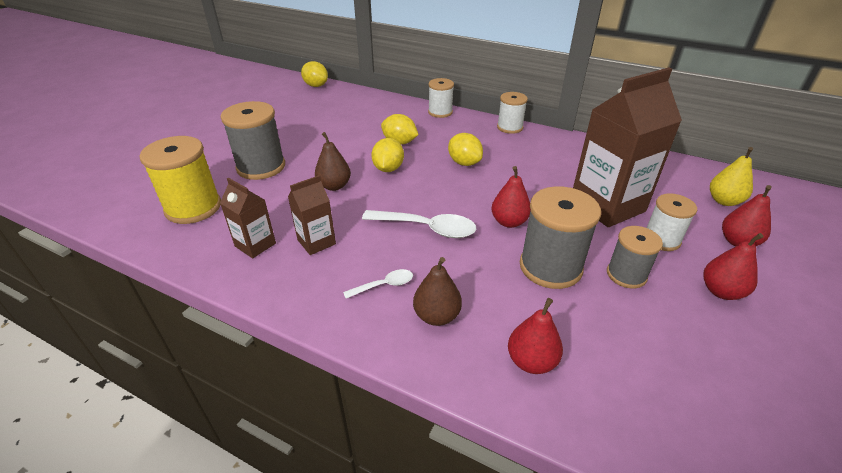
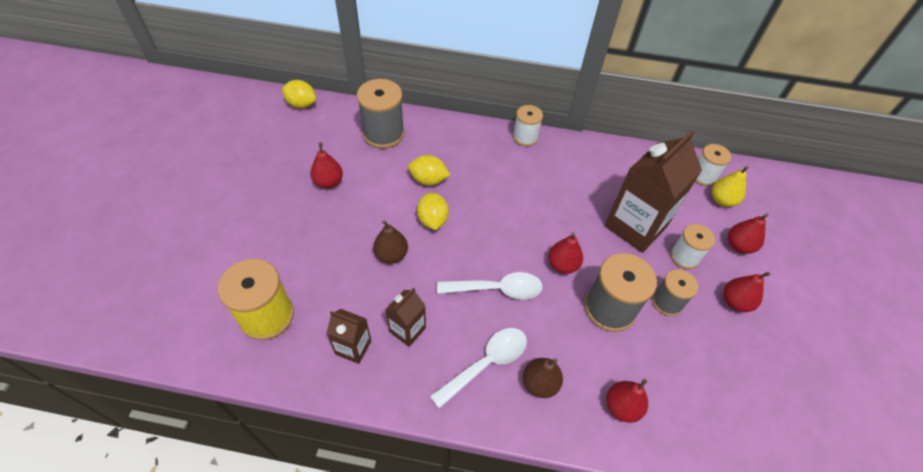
camera: 20 degrees left, 15 degrees up
(261, 167) = (305, 244): grey spool -> grey spool (383, 133)
(308, 132) = (328, 182): none -> red pear
(384, 285) = (486, 363): white spoon -> white spoon, size x1.86
(440, 112) = (451, 126): white spool -> white spool (703, 176)
(464, 163) = (500, 197): yellow lemon -> none

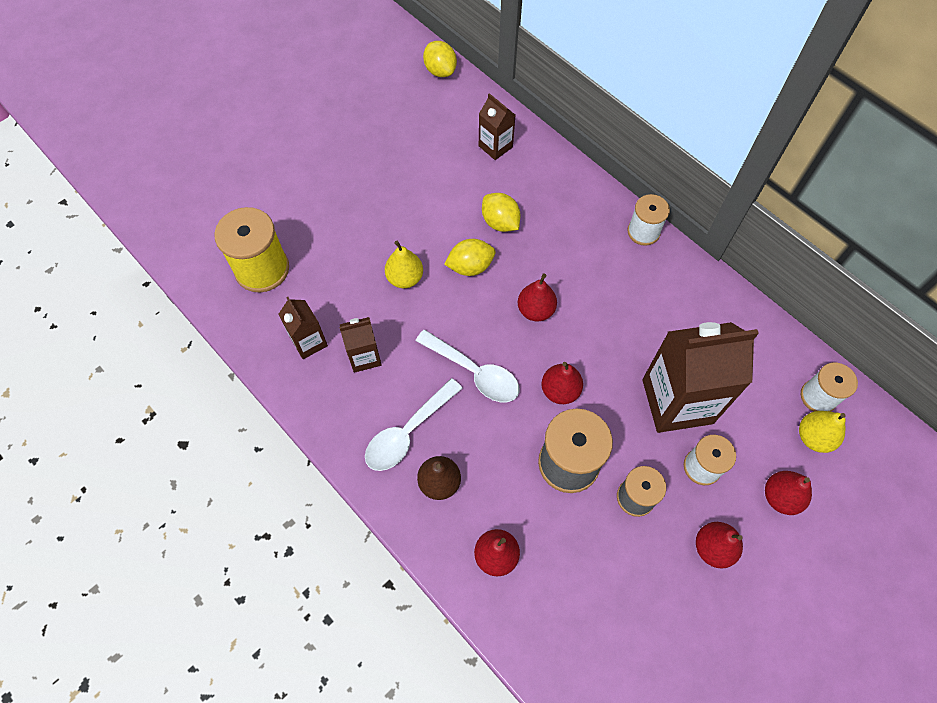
camera: 40 degrees right, 10 degrees up
(328, 182) = (404, 171): red pear -> red pear (535, 310)
(383, 133) = (495, 146): grey spool -> brown carton
(391, 255) = (405, 278): brown pear -> yellow pear
(432, 220) = (470, 266): yellow lemon -> yellow lemon turned 45 degrees clockwise
(486, 363) = (408, 432): white spoon -> white spoon turned 135 degrees clockwise

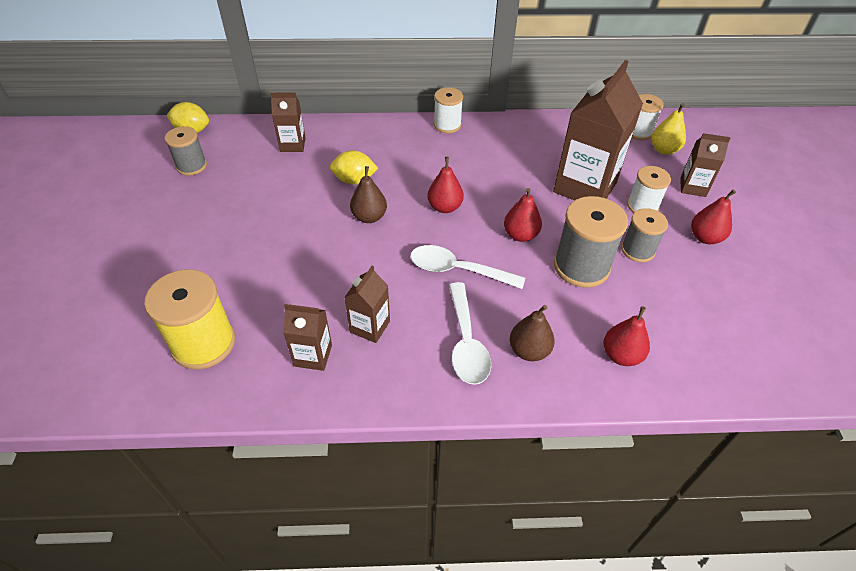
camera: 50 degrees left, 15 degrees down
(404, 107) = (191, 166): none -> grey spool
(405, 278) = (332, 258): yellow pear -> none
(470, 266) = (369, 217): yellow lemon -> brown pear
(474, 372) = (457, 270): white spoon -> white spoon turned 150 degrees counterclockwise
(780, 497) = (692, 187): red pear -> brown carton

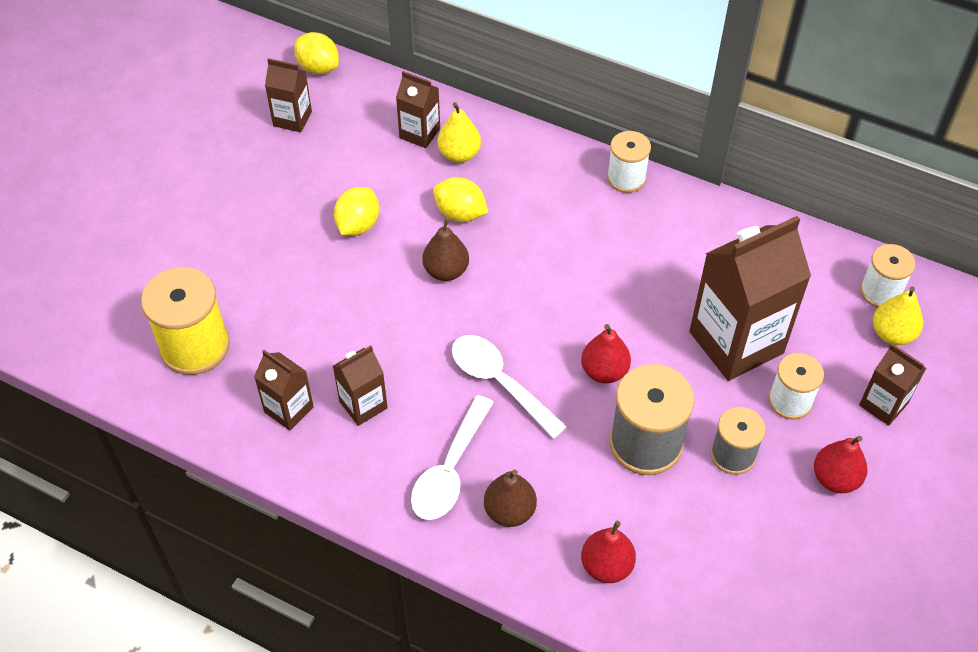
camera: 30 degrees right, 5 degrees up
(191, 166) = (292, 119): grey spool -> brown carton
(285, 212) = (358, 225): none -> yellow lemon
(329, 147) = (459, 154): none -> yellow pear
(445, 207) = (541, 295): red pear -> none

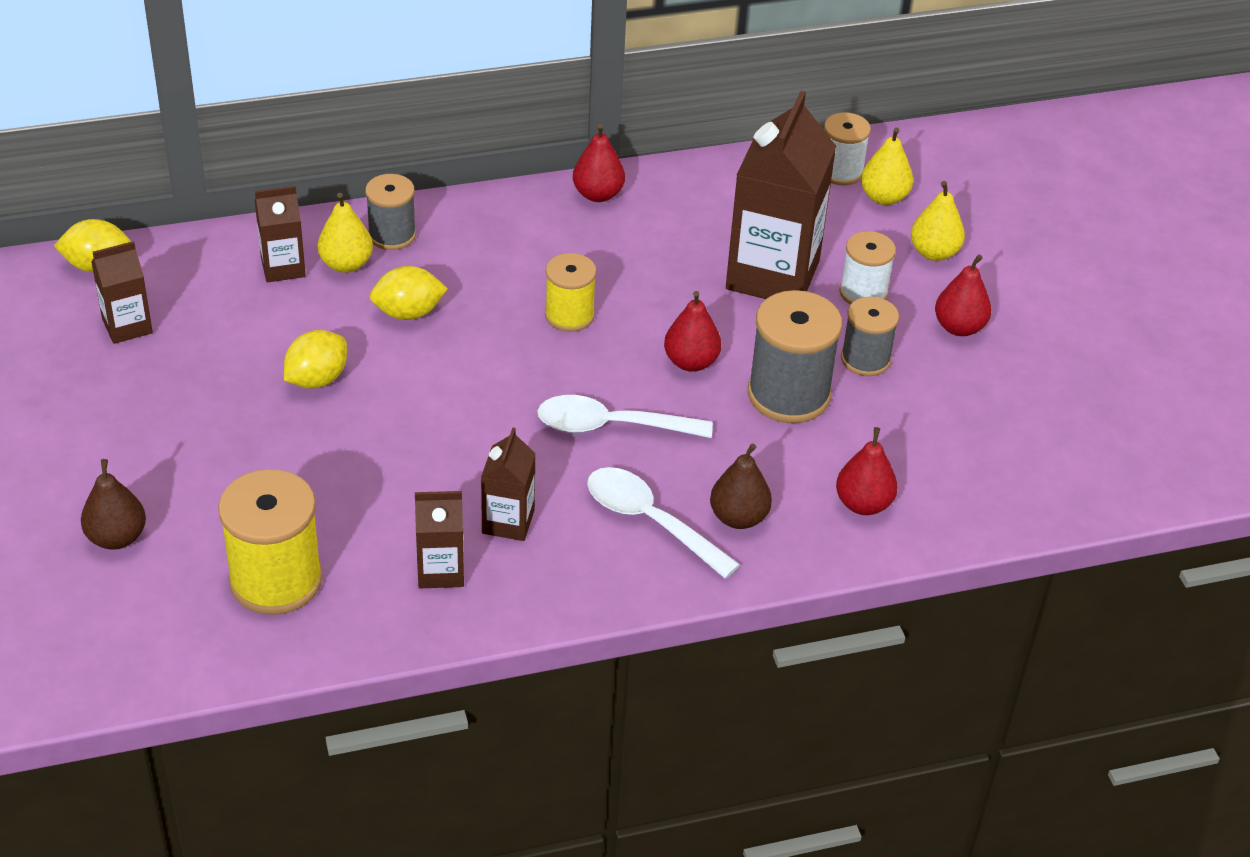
camera: 45 degrees left, 10 degrees down
(358, 225) = (317, 379): yellow lemon -> yellow lemon turned 60 degrees clockwise
(446, 271) = (453, 367): brown pear -> brown pear (117, 537)
(450, 470) = (650, 521): white spoon -> white spoon turned 150 degrees clockwise
(509, 150) = (392, 235): none -> grey spool
(560, 282) = (569, 315): none -> yellow spool
(626, 178) = (530, 199): white spool -> none
(677, 202) = (598, 194): none -> red pear
(883, 404) = (934, 252): brown carton -> yellow pear

